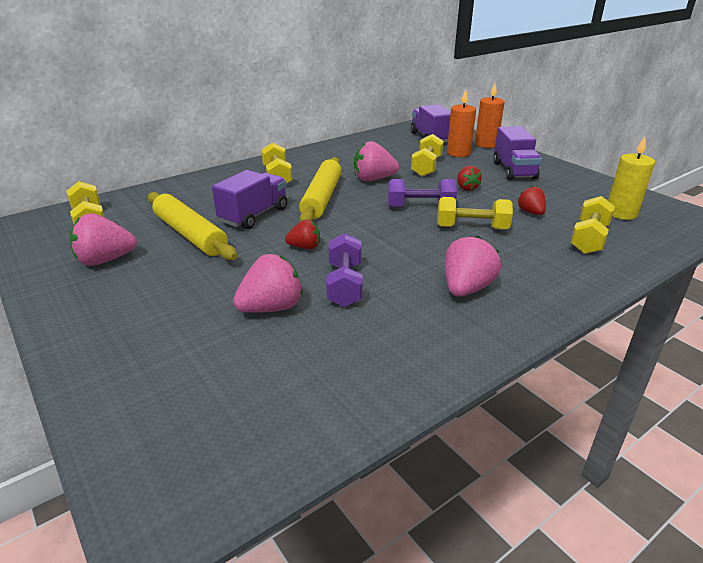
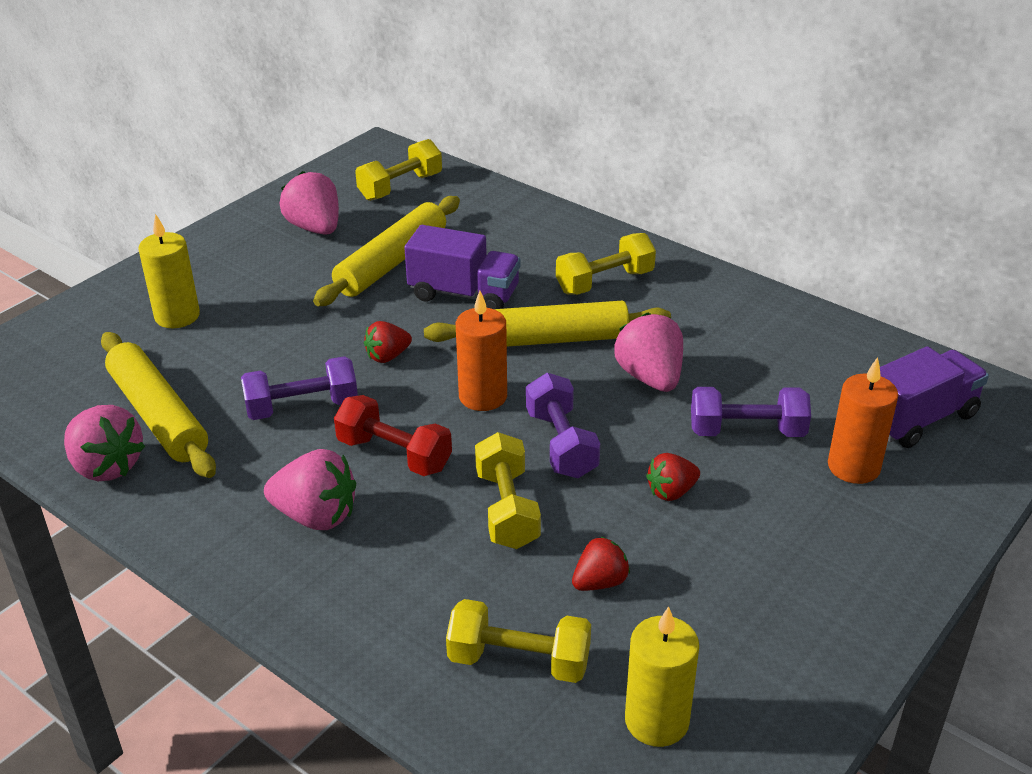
camera: 75 degrees right, 5 degrees up
(173, 339) = (177, 316): none -> yellow candle
(271, 308) = (241, 363): pink strawberry -> pink strawberry (106, 466)
(305, 247) = (388, 356): red strawberry -> red strawberry turned 75 degrees clockwise
(319, 355) = (159, 415): none -> yellow rolling pin
(412, 255) = (394, 454): none -> red dumbbell
(426, 167) = (747, 431): yellow dumbbell -> purple dumbbell
(486, 144) = (943, 505): orange candle -> orange candle (483, 396)
(514, 170) = (803, 555): purple truck -> none

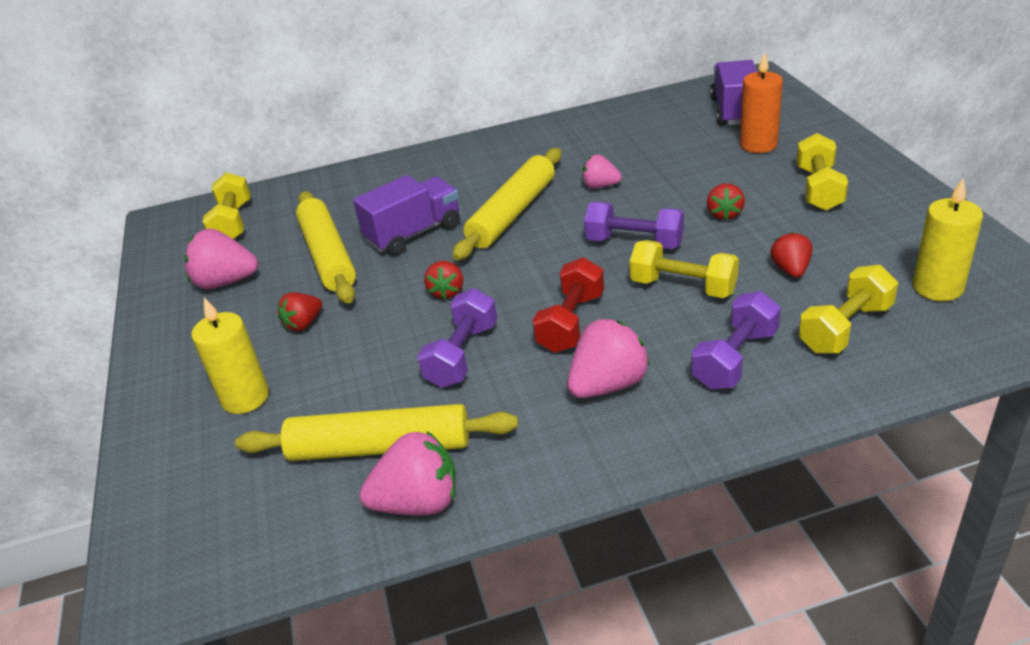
camera: 50 degrees left, 0 degrees up
(287, 298) = (304, 324): none -> red strawberry
(394, 454) = (571, 322): red dumbbell -> red dumbbell turned 45 degrees counterclockwise
(483, 396) = (546, 260): orange candle -> none
(604, 282) = (475, 171): yellow dumbbell -> yellow dumbbell (818, 189)
(650, 377) = (600, 186): pink strawberry -> pink strawberry, size x0.61
(747, 431) = (691, 168): purple dumbbell -> purple dumbbell (735, 359)

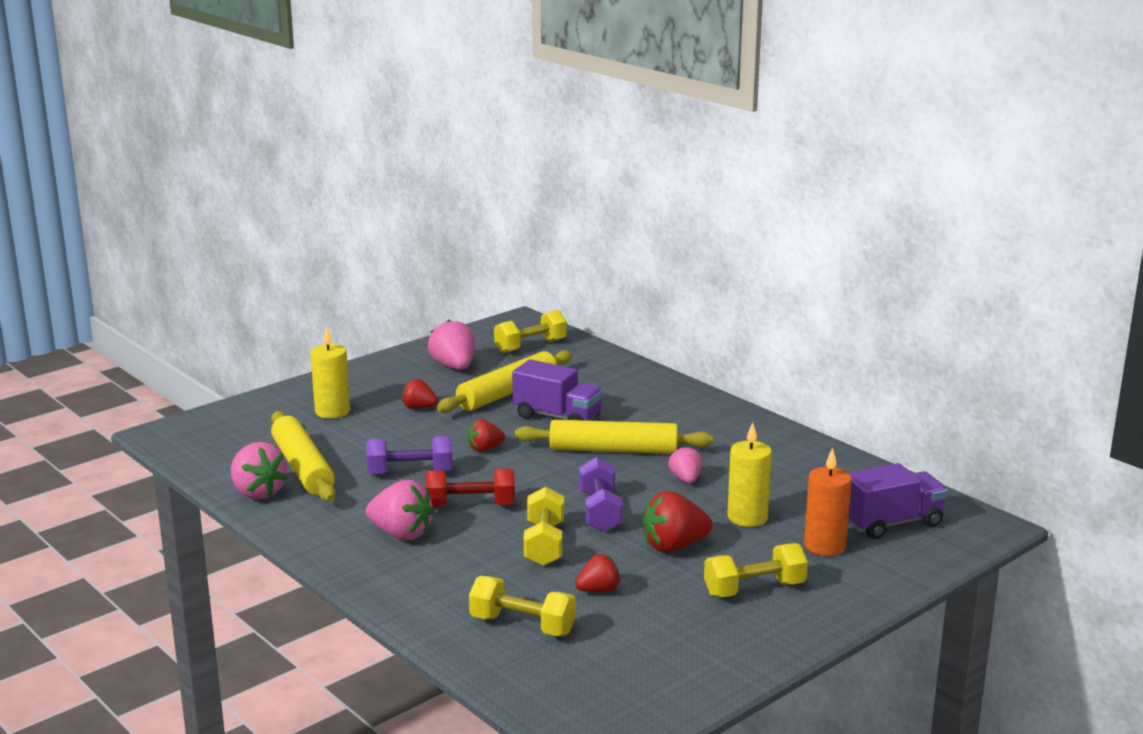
camera: 60 degrees right, 15 degrees down
(724, 214) = (674, 546): red strawberry -> red strawberry, size x1.64
(735, 359) = (456, 580): purple dumbbell -> none
(937, 287) = (610, 666): yellow candle -> yellow candle (747, 517)

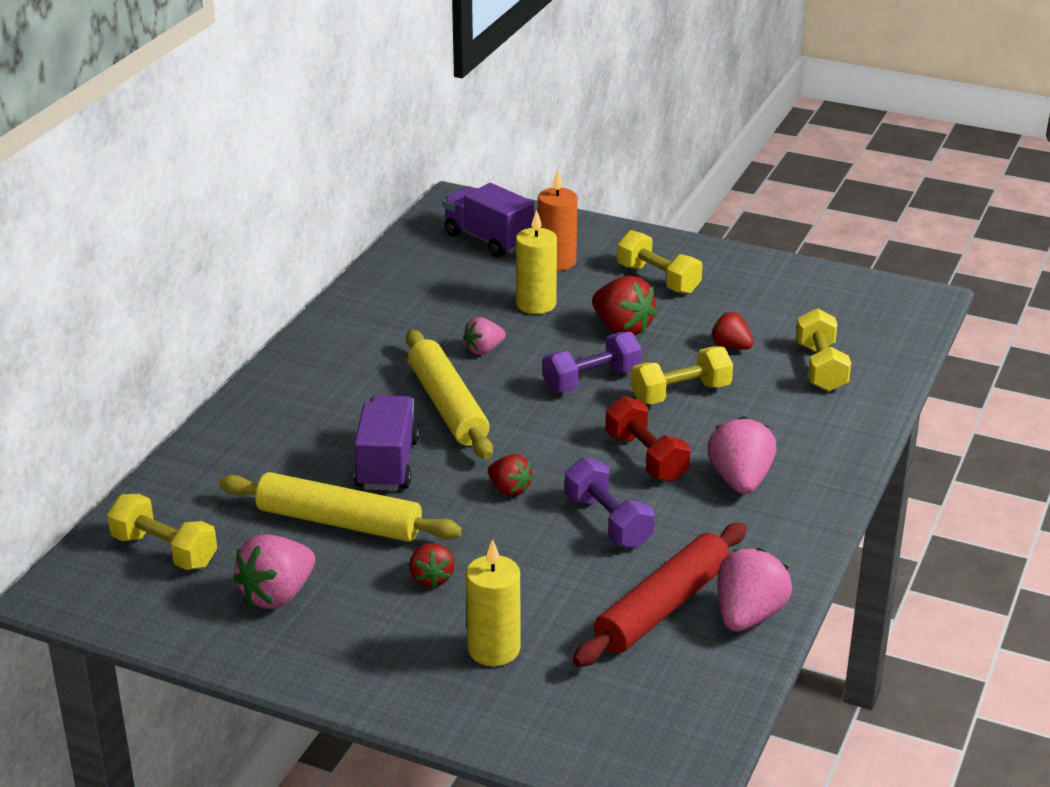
camera: 115 degrees left, 10 degrees up
(303, 467) = (662, 607): yellow rolling pin -> red rolling pin

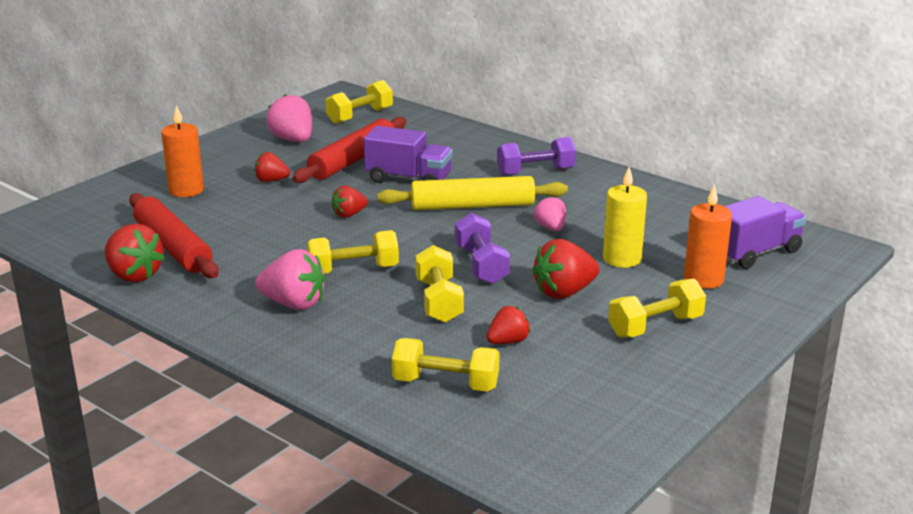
camera: 105 degrees right, 5 degrees down
(339, 522) = (352, 160): yellow rolling pin -> red rolling pin
(493, 649) = (186, 190): yellow candle -> orange candle
(608, 522) = (283, 243): purple dumbbell -> purple dumbbell (535, 172)
(646, 457) = (353, 270): red dumbbell -> yellow dumbbell
(748, 616) = (134, 275): pink strawberry -> red strawberry

